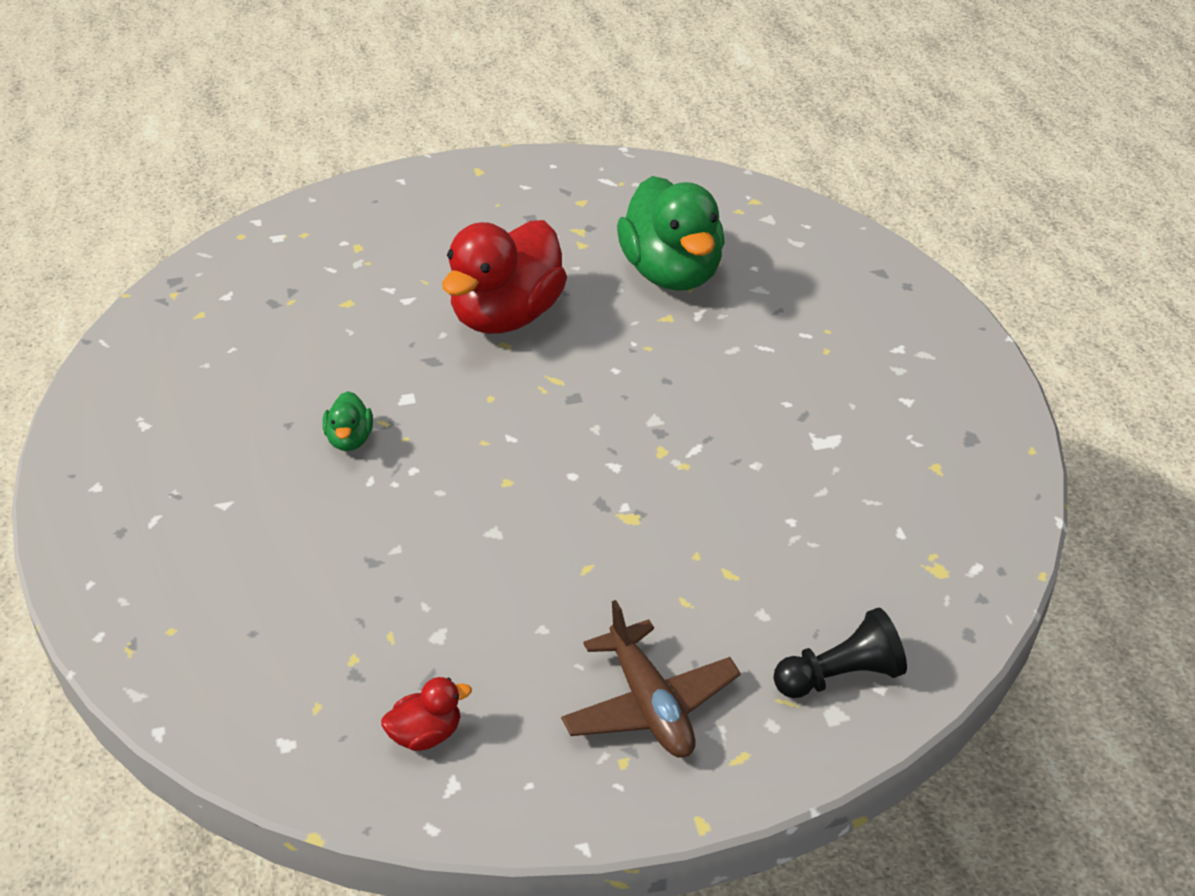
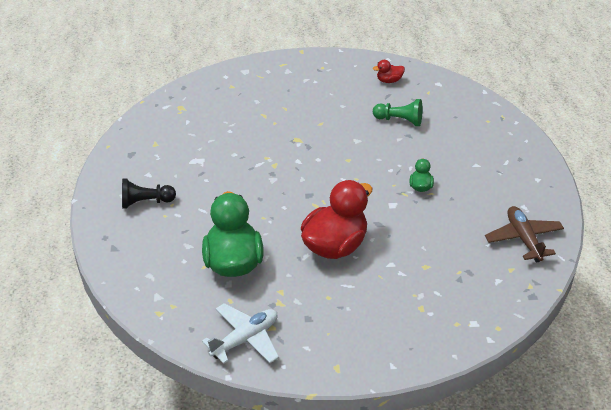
camera: 170 degrees left, 0 degrees up
(394, 601) = (399, 120): none -> green pawn
(615, 186) = (245, 339): none -> white plane
(650, 705) = (308, 80): brown plane -> brown plane (523, 239)
(840, 676) = (237, 80): black pawn -> black pawn (145, 202)

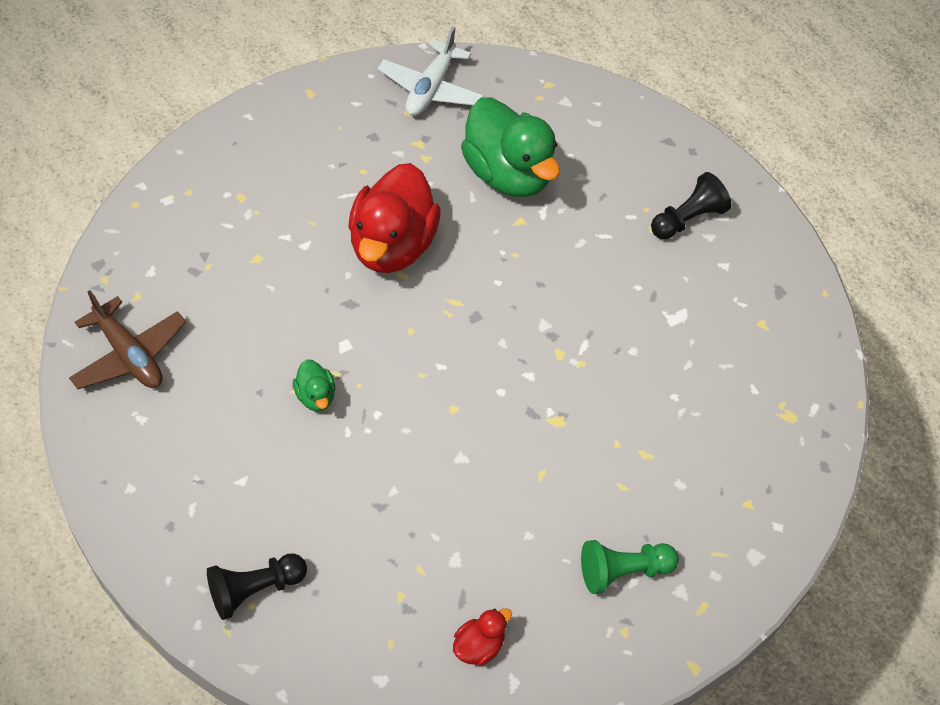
camera: 150 degrees right, 15 degrees up
(399, 120) = (411, 538): green pawn -> green pawn (623, 571)
(484, 125) = (254, 589): none -> black pawn

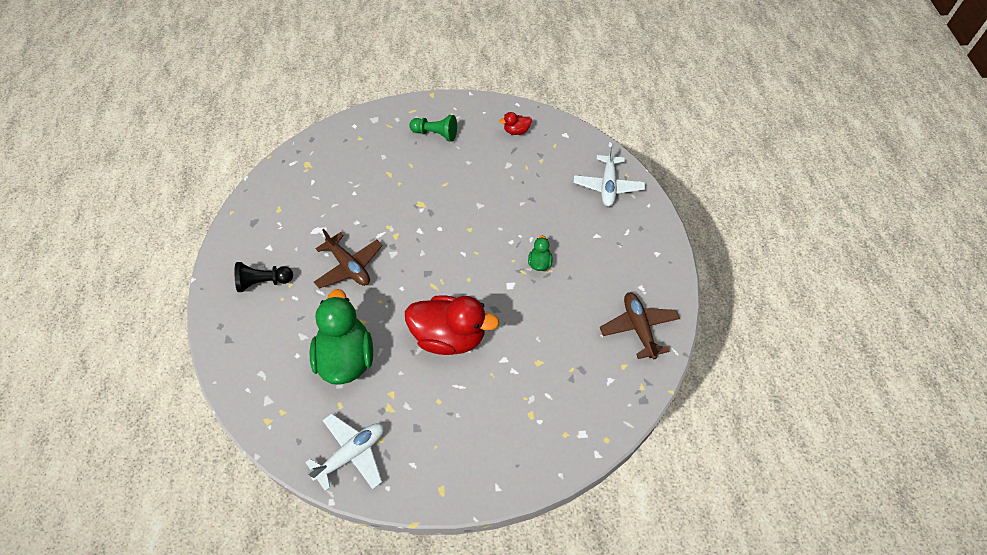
camera: 150 degrees left, 0 degrees up
(254, 589) = (608, 186): black pawn -> white plane
(392, 245) = (449, 337): red duck -> red duck turned 60 degrees clockwise
(591, 282) = (349, 267): none -> brown plane

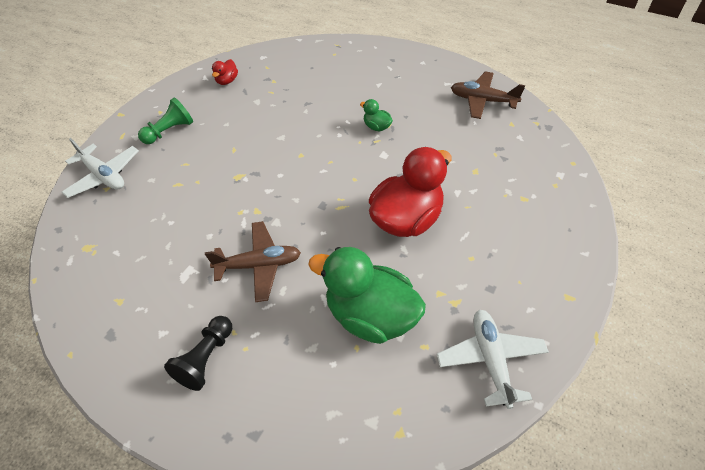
camera: 55 degrees left, 5 degrees down
(608, 186) = (337, 58): white plane -> white plane (104, 176)

